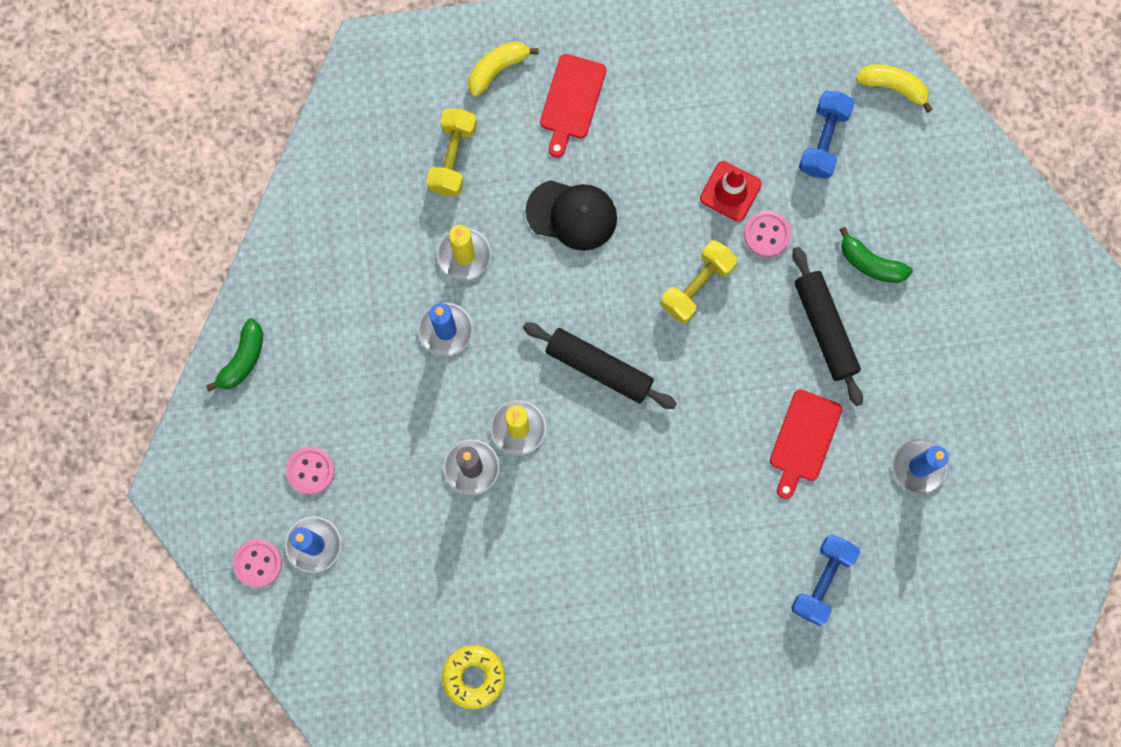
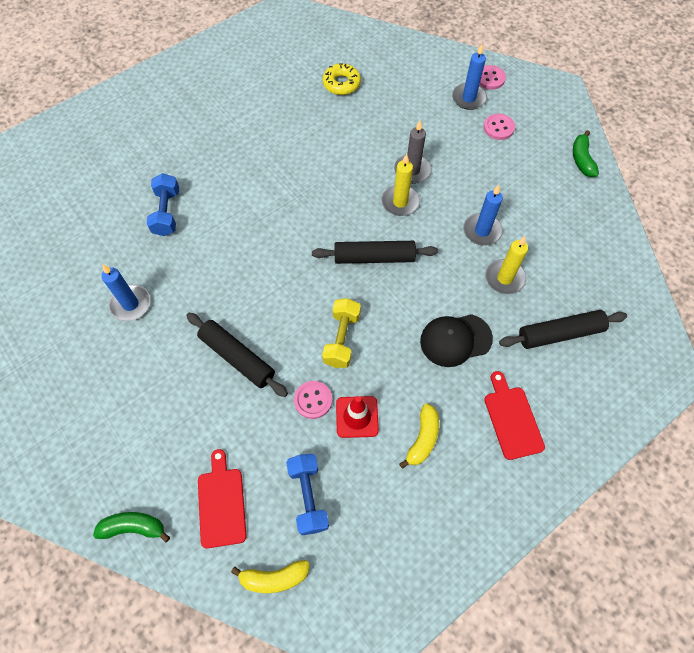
camera: 150 degrees right, 15 degrees down
(453, 158) = (560, 334): yellow dumbbell -> black rolling pin
(497, 69) = (579, 412): yellow banana -> yellow banana (423, 439)
(804, 439) = (217, 282): red cutting board -> red cutting board (221, 503)
(870, 263) = (225, 421): green banana -> green banana (134, 527)

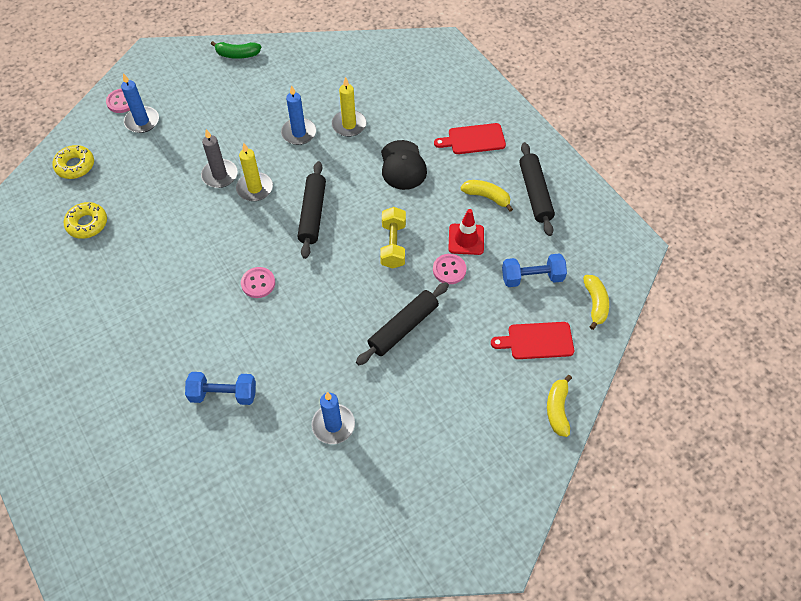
camera: 85 degrees left, 5 degrees down
(134, 527) = (557, 409): green banana -> yellow banana
(341, 339) = (393, 245): yellow dumbbell -> yellow dumbbell turned 75 degrees clockwise
(405, 62) = (75, 166): none -> yellow donut
(498, 128) = (185, 104): pink button -> pink button (258, 283)
(560, 334) = (404, 99): black rolling pin -> black rolling pin (535, 193)

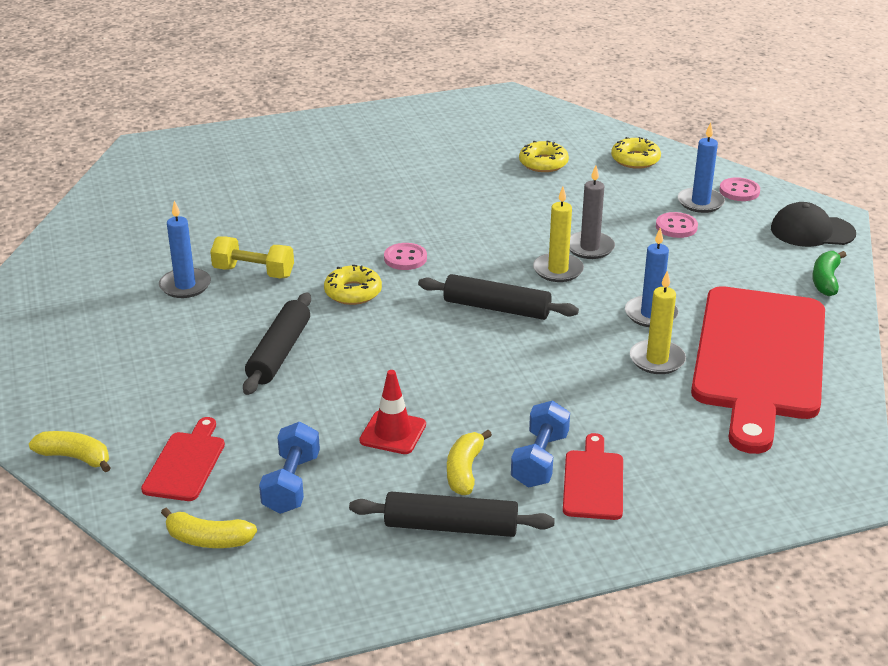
camera: 105 degrees right, 25 degrees down
(223, 394) = (271, 225): blue dumbbell -> blue dumbbell (540, 460)
(314, 304) = (353, 292): none -> yellow donut
(334, 80) = (759, 359): none -> red cutting board
(393, 245) = (414, 365): yellow dumbbell -> yellow dumbbell (253, 272)
(403, 165) = (559, 397): black cap -> black cap (812, 231)
(403, 328) = (279, 353): black rolling pin -> black rolling pin turned 45 degrees clockwise
(449, 270) = (347, 407): pink button -> pink button (676, 227)
(487, 197) = (464, 471): yellow banana -> yellow banana turned 150 degrees clockwise

